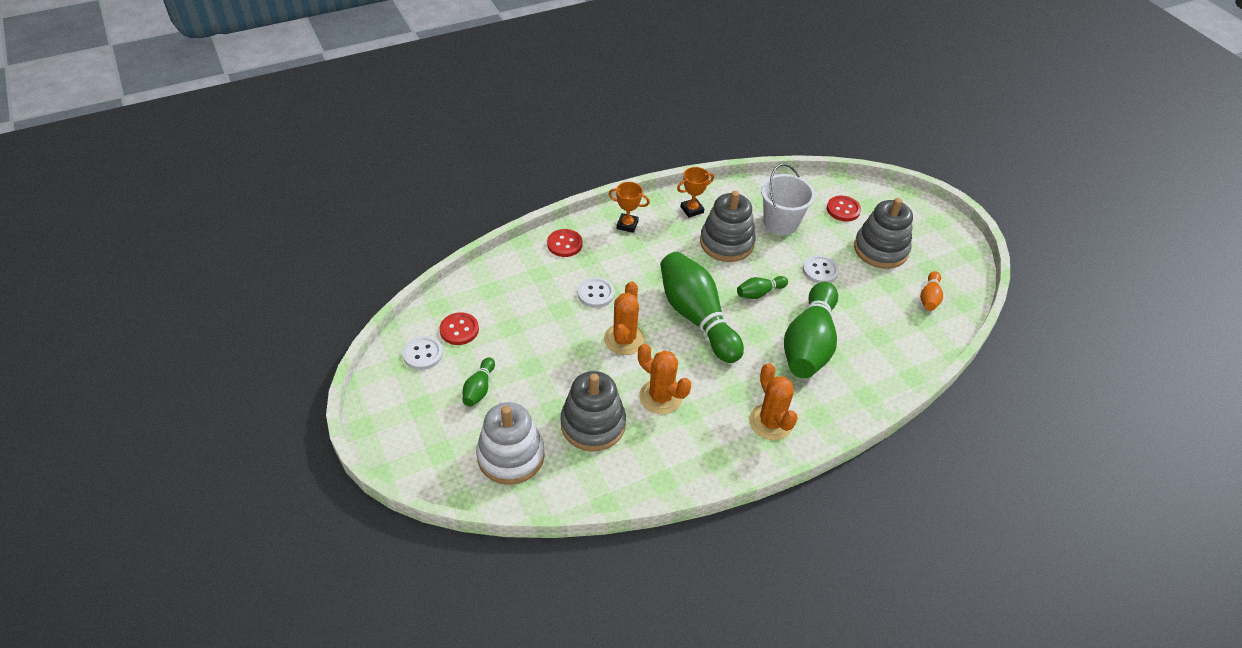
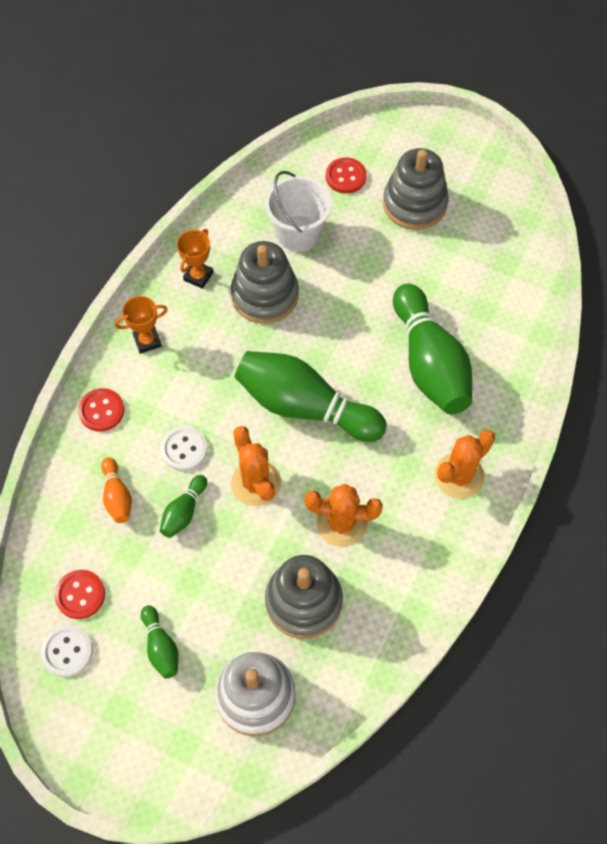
camera: 35 degrees left, 15 degrees up
(759, 293) = (341, 335): green bowling pin -> green bowling pin (184, 512)
(770, 422) = (459, 476): orange cactus -> orange cactus turned 75 degrees counterclockwise
(820, 271) = (378, 268): white button -> none
(929, 298) = (496, 232): orange bowling pin -> orange bowling pin (117, 496)

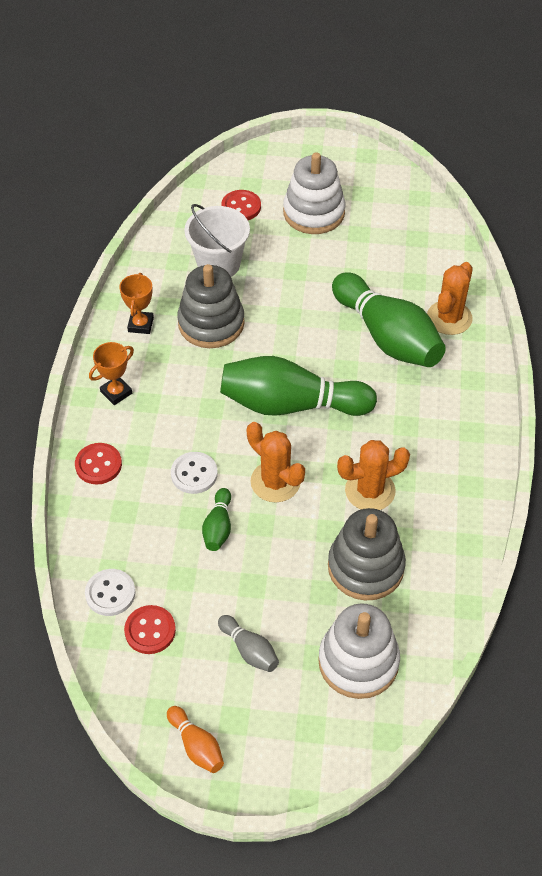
camera: 20 degrees left, 10 degrees down
(67, 651) = (159, 684): white button -> white button (110, 593)
(117, 496) = (147, 533): orange bowling pin -> orange bowling pin (196, 745)
(161, 646) = (249, 650): green bowling pin -> grey bowling pin
(414, 204) = (314, 213): grey stacking toy -> white stacking toy
(459, 476) = (457, 420): orange cactus -> orange cactus (449, 318)

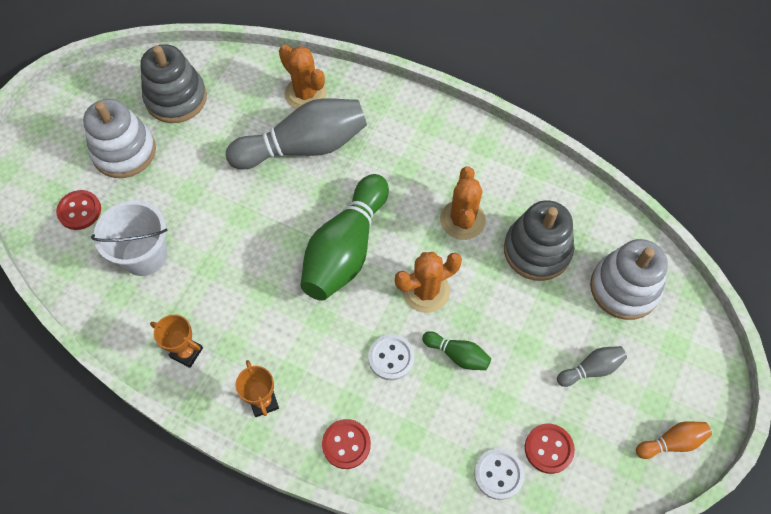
camera: 70 degrees left, 10 degrees up
(211, 323) = (217, 286): grey stacking toy -> grey stacking toy (176, 98)
(387, 336) = (304, 146): green bowling pin -> grey bowling pin

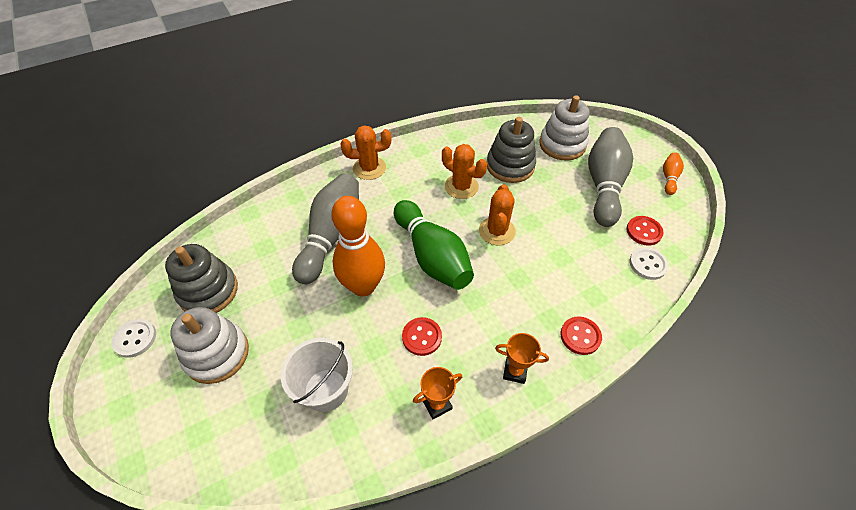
camera: 55 degrees left, 10 degrees down
(79, 211) = (238, 420): red button -> red button (422, 337)
(266, 213) = (363, 286): none -> orange bowling pin
(305, 94) = (291, 212): orange cactus -> orange cactus (369, 168)
(391, 358) = (532, 275): white button -> white button (135, 339)
(457, 355) = (553, 240): green bowling pin -> none
(591, 369) = (603, 185): grey bowling pin -> grey bowling pin, size x2.23

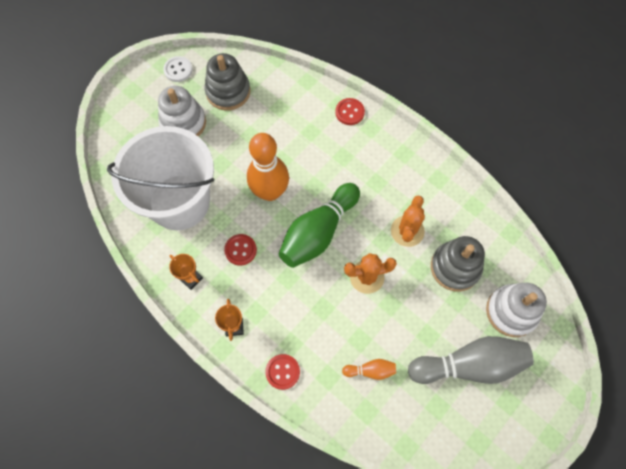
camera: 70 degrees right, 15 degrees up
(326, 390) = (179, 202): white bucket -> white bucket, size x1.89
(331, 236) = (308, 149): grey bowling pin -> none
(369, 168) = (395, 146): orange cactus -> none
(644, 231) = (422, 413): red button -> red button (349, 112)
(647, 264) = (382, 422): white button -> none
(669, 178) = (513, 433): orange bowling pin -> orange bowling pin (370, 370)

